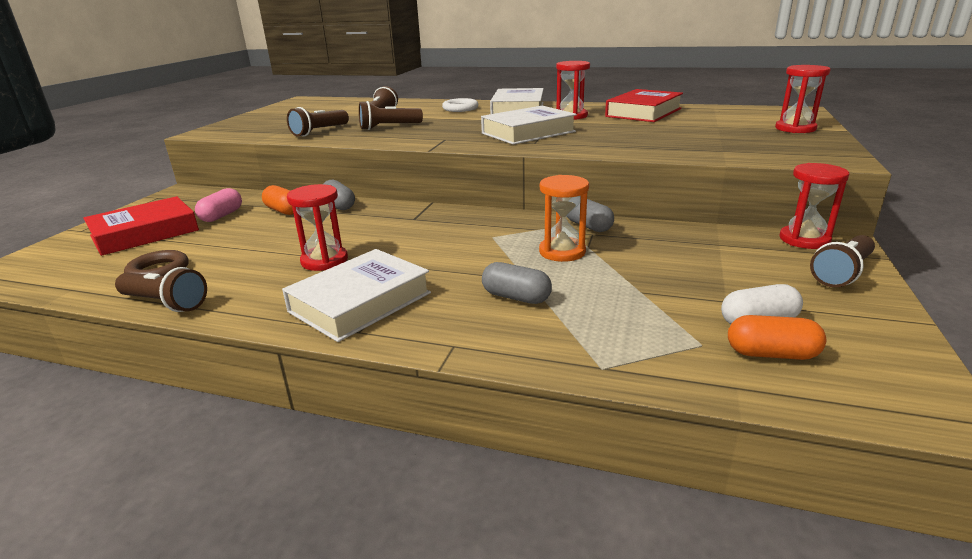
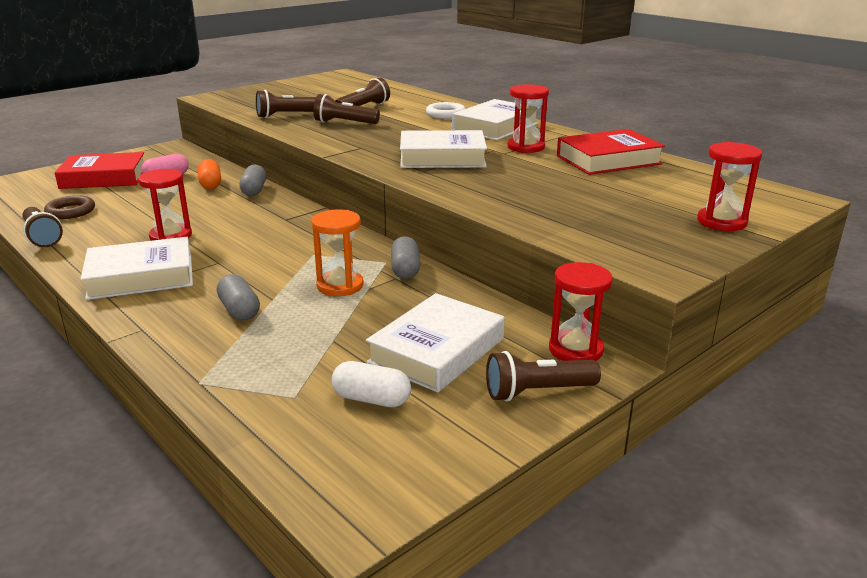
camera: 30 degrees right, 0 degrees up
(726, 271) = (436, 350): none -> white book
(771, 354) = (328, 425): orange capsule -> none

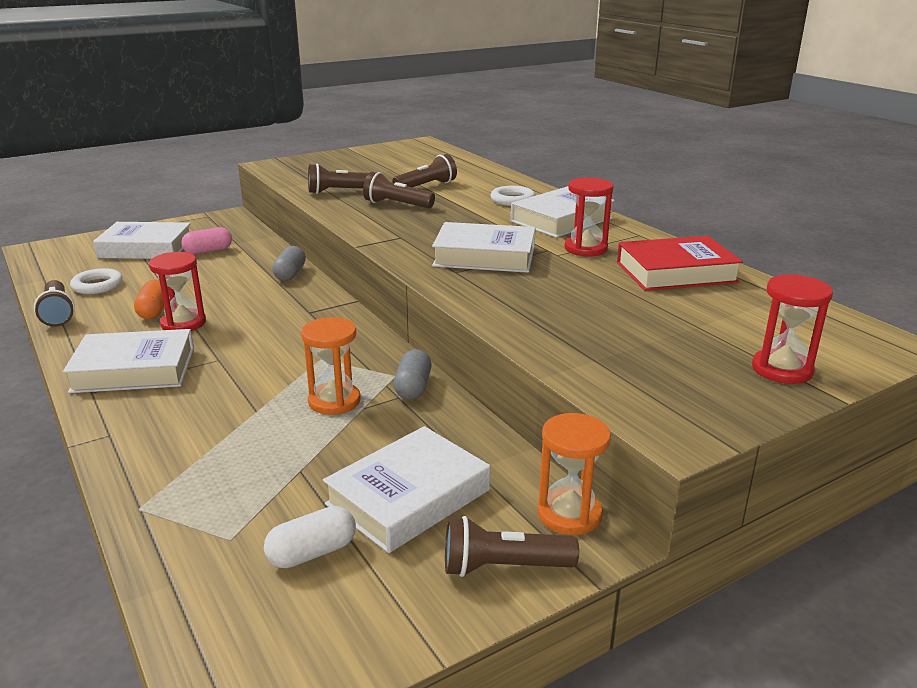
camera: 10 degrees right, 0 degrees up
(70, 211) = (97, 285): brown ring -> white ring
(104, 178) = (146, 248): red book -> white book
(210, 184) = (249, 263): orange capsule -> orange capsule (154, 311)
(239, 310) = (216, 422): grey capsule -> none
(371, 399) = (312, 553): white capsule -> white capsule turned 60 degrees counterclockwise
(575, 349) = (569, 514): red hourglass -> orange hourglass

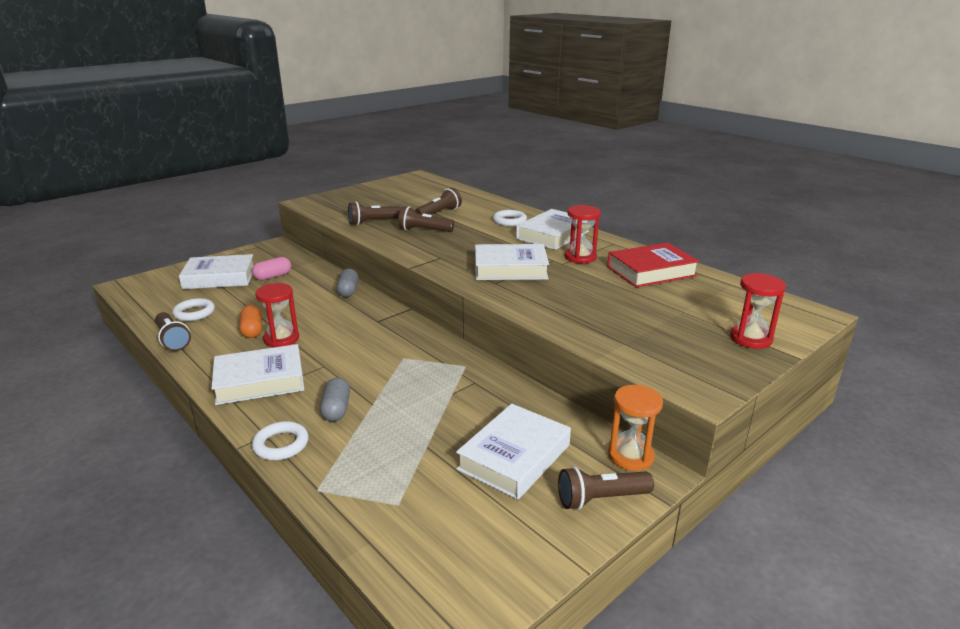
camera: 10 degrees left, 0 degrees up
(122, 448) = (281, 445): none -> white ring
(312, 553) = (463, 506): white capsule -> none
(334, 401) = (428, 390): orange hourglass -> none
(413, 387) = (482, 374): grey capsule -> grey capsule (336, 409)

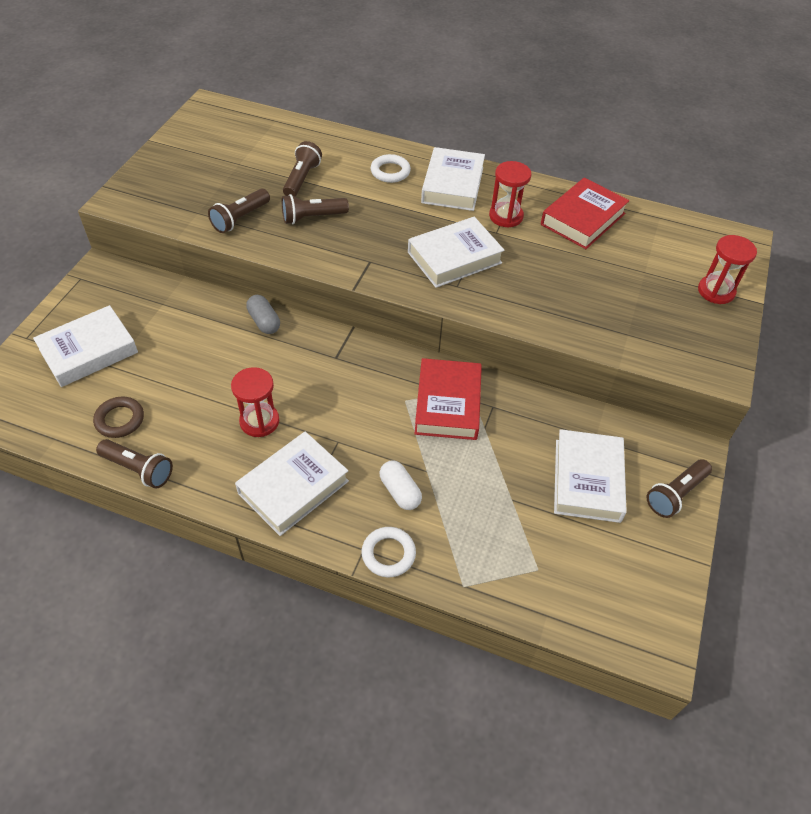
camera: 30 degrees left, 25 degrees up
(194, 313) = (120, 420): white ring -> brown ring
(252, 330) = (216, 421): orange capsule -> none
(273, 276) = (154, 327): pink capsule -> none
(336, 409) = (400, 491): grey capsule -> white capsule
(436, 369) = (447, 404): none -> red book
(630, 456) = (668, 440): orange hourglass -> none

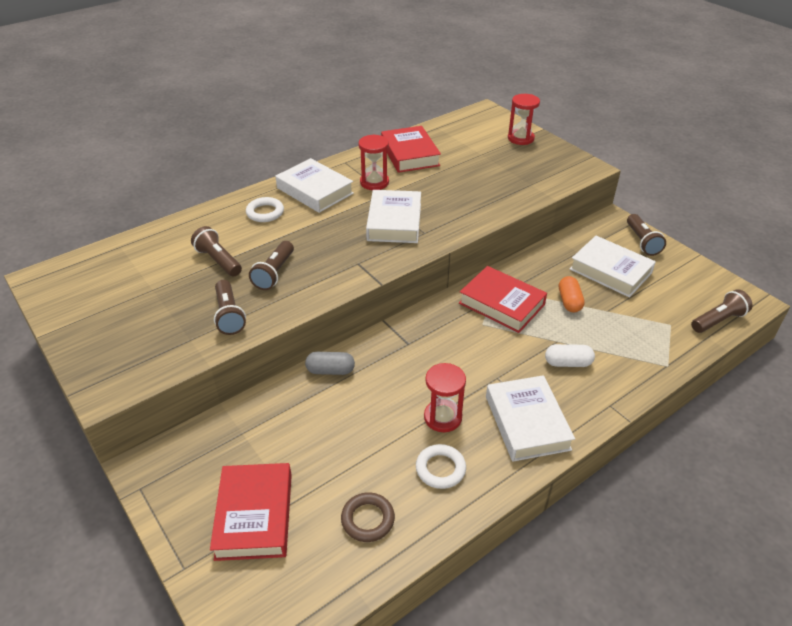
camera: 55 degrees left, 10 degrees down
(88, 351) = (254, 515): white book -> red book
(138, 469) = (440, 525): brown flashlight -> brown flashlight (718, 320)
(388, 554) = (621, 393): white ring -> white ring (440, 469)
(499, 460) = (569, 301): none -> orange capsule

